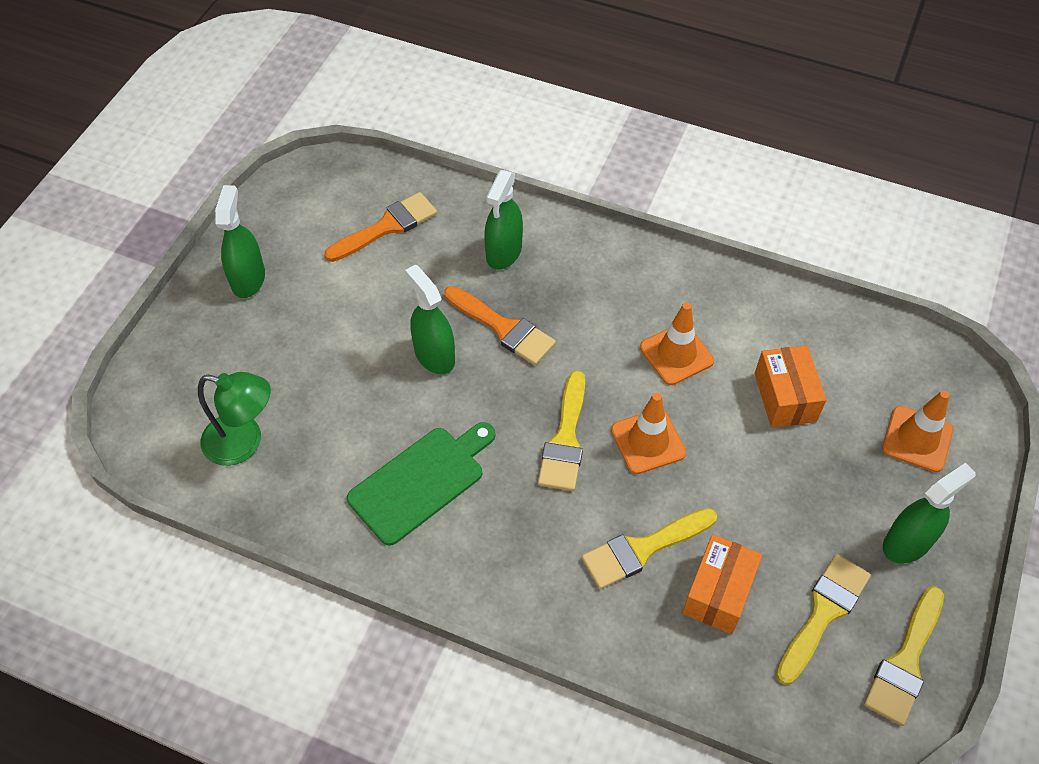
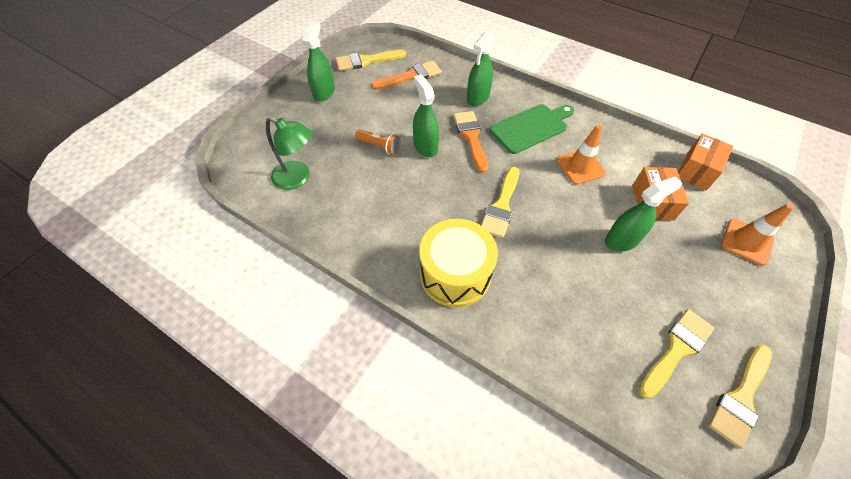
camera: 10 degrees right, 0 degrees up
(361, 366) = (379, 146): none -> orange flashlight
(420, 481) = (402, 217): green cutting board -> green cutting board (531, 127)
(503, 328) = (471, 137): orange brush -> orange brush turned 150 degrees counterclockwise
(513, 557) = (455, 274): none -> yellow drum
(642, 549) = (546, 283): yellow brush -> yellow brush (366, 61)
(648, 441) = (556, 215): orange traffic cone -> none
(718, 593) = (598, 322): orange box -> orange box (696, 171)
(907, 543) = (740, 310): green spray bottle -> green spray bottle (621, 240)

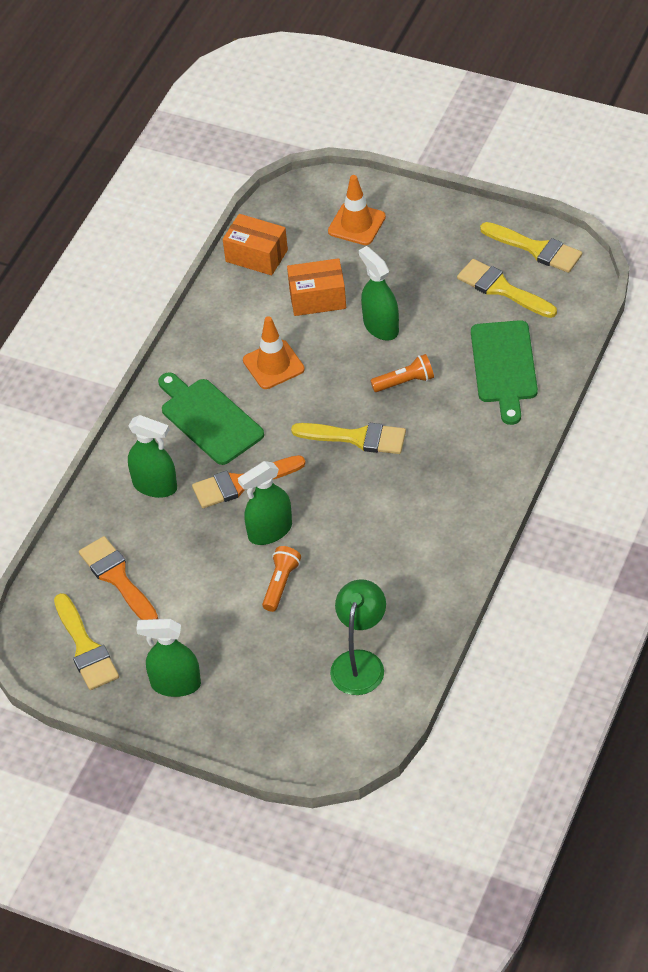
camera: 95 degrees left, 5 degrees down
(455, 274) = (464, 469): yellow drum -> none
(557, 247) = (405, 382): none -> orange flashlight
(572, 330) = (504, 366): none -> green cutting board

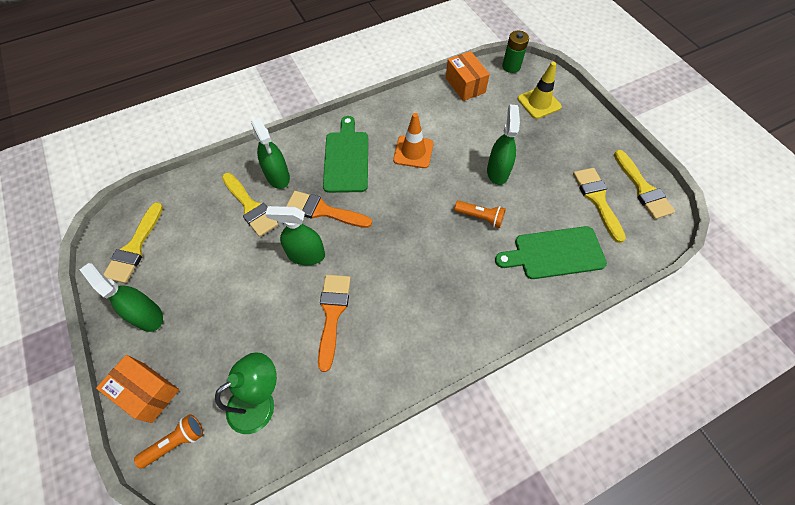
camera: 35 degrees right, 10 degrees up
(117, 578) = (198, 217): orange brush -> orange brush (332, 314)
(281, 584) = (275, 297): orange flashlight -> orange flashlight (176, 442)
(287, 200) = (511, 66): none -> green battery
(317, 298) = (476, 130): orange box -> orange box (147, 392)
(356, 224) = (539, 103): orange traffic cone -> yellow traffic cone
(356, 438) = (416, 232): yellow brush -> yellow brush (251, 207)
(504, 366) = (555, 253): green cutting board -> green cutting board turned 45 degrees clockwise

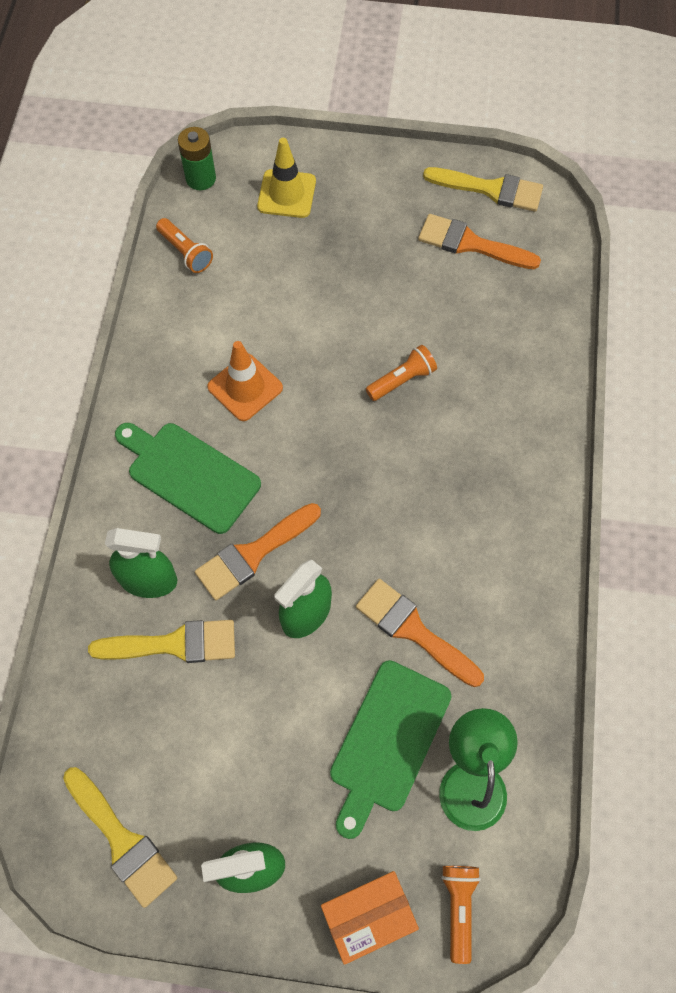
camera: 55 degrees left, 5 degrees up
(465, 85) = (185, 252): orange box -> orange flashlight
(497, 172) = (353, 315): green spray bottle -> none
(555, 253) = (505, 338): green cutting board -> green cutting board (388, 741)
(597, 199) = (470, 244): yellow brush -> orange brush

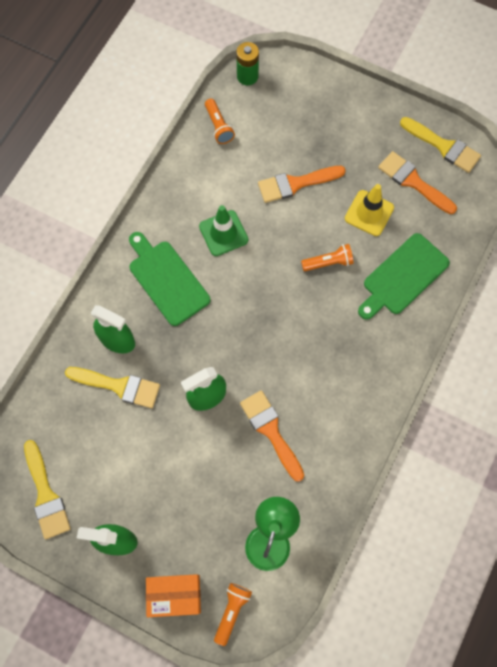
camera: 20 degrees right, 5 degrees up
(245, 387) = (223, 233): orange traffic cone -> green traffic cone
(253, 554) = (188, 346): orange brush -> orange brush (296, 184)
(286, 194) = (301, 106): yellow traffic cone -> yellow traffic cone (369, 213)
(388, 741) = (228, 495): green cutting board -> green cutting board (403, 276)

